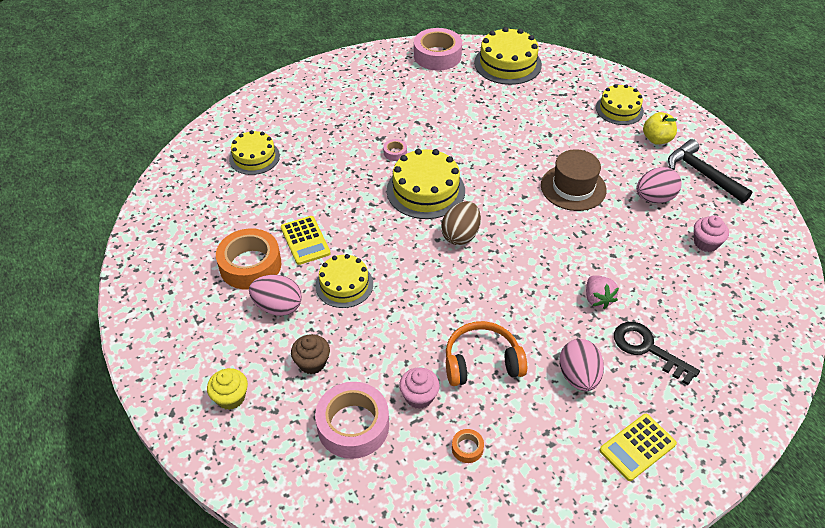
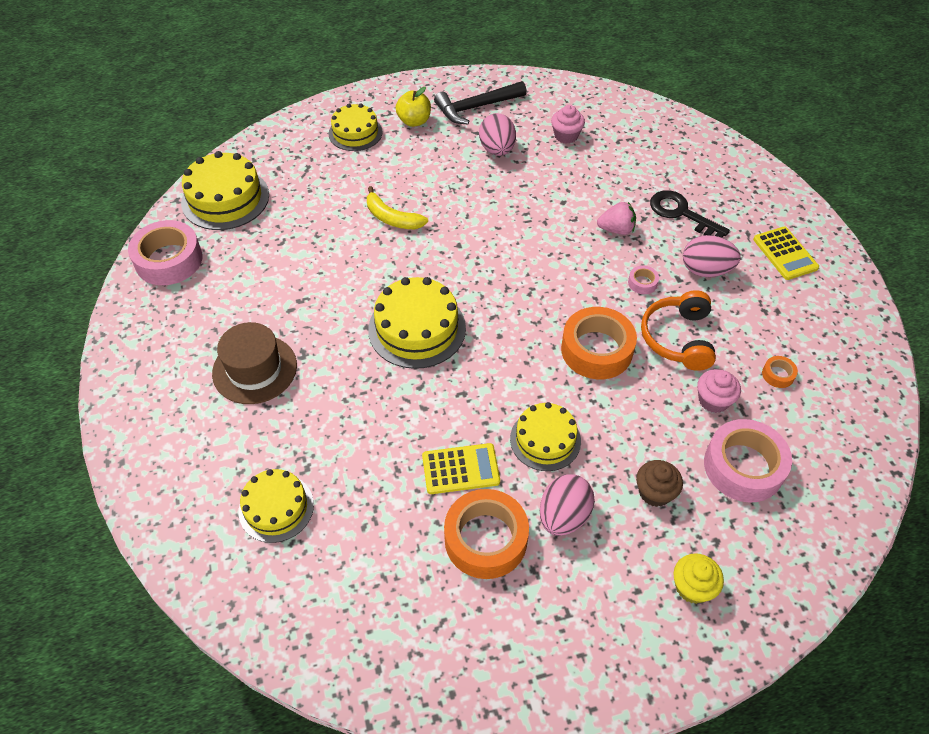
camera: 75 degrees left, 5 degrees up
(395, 153) = (338, 344): pink tape -> pink tape (642, 283)
(446, 304) = (596, 350): none -> orange tape
(460, 235) = (500, 313): brown egg -> none
(534, 152) = (392, 218): none -> yellow banana
(573, 187) = (460, 203): brown hat -> brown hat (254, 369)
(648, 349) = (682, 214): black key -> black key turned 75 degrees clockwise

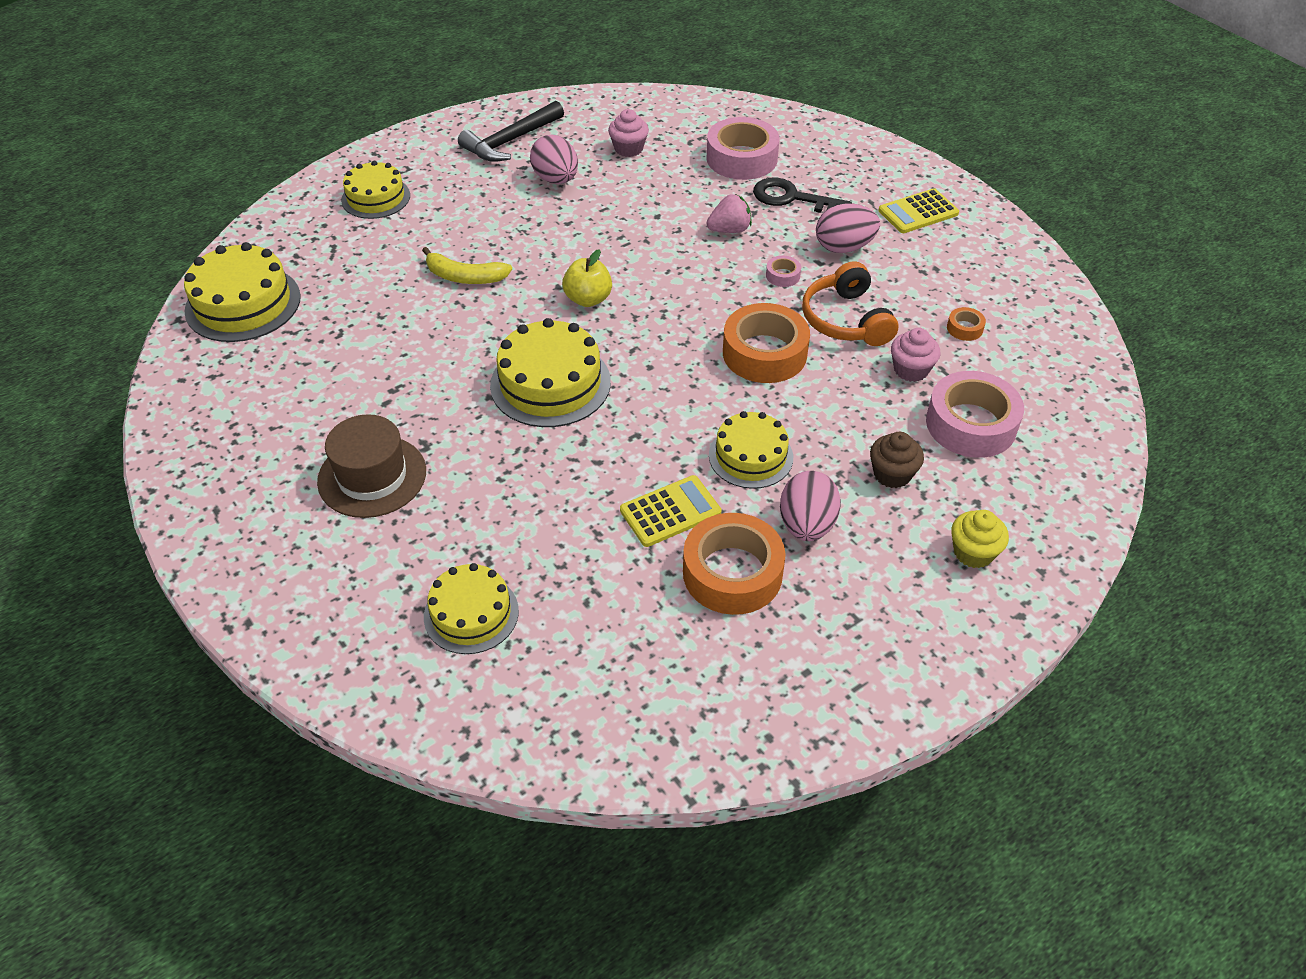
camera: 20 degrees left, 5 degrees down
(169, 260) = (201, 387): pink tape -> pink tape (741, 158)
(414, 121) = (442, 170): yellow apple -> yellow apple (588, 299)
(785, 253) = (918, 212): yellow calculator -> yellow calculator turned 105 degrees clockwise

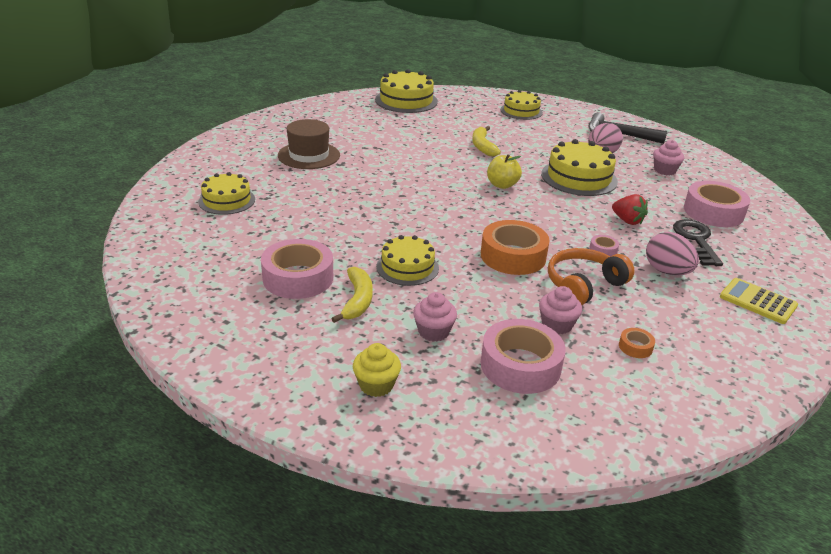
camera: 65 degrees right, 15 degrees down
(550, 383) = (417, 188): yellow cake -> yellow cake (579, 177)
(670, 511) = (338, 246): yellow calculator -> none
(729, 230) = (627, 221): pink strawberry -> red strawberry
(732, 573) = (298, 278): orange tape -> pink tape
(806, 525) = (357, 300): pink egg -> yellow banana
(892, 474) = (433, 332): brown cupcake -> pink cupcake

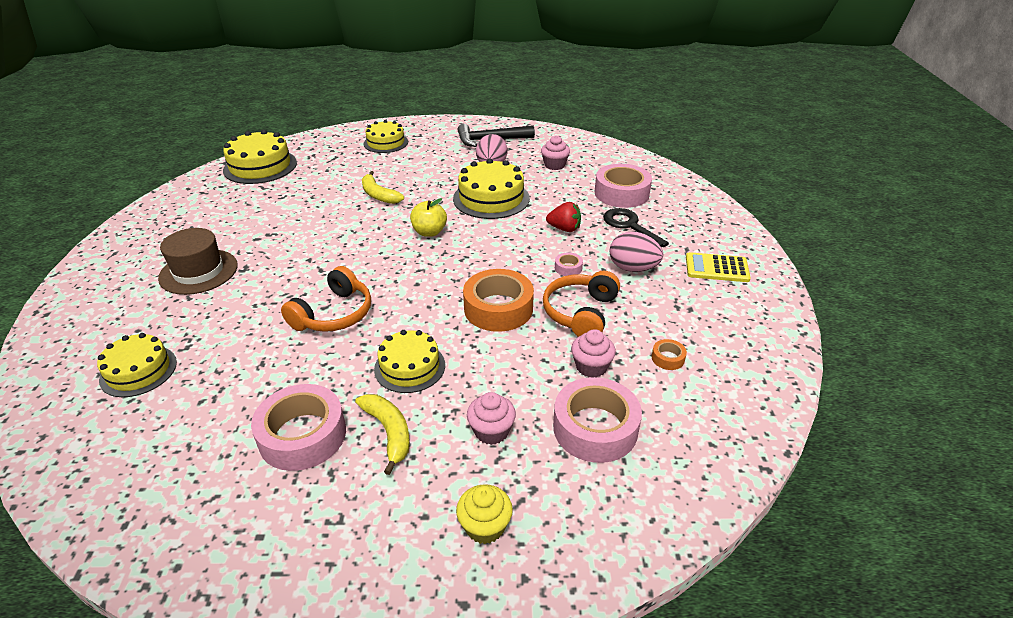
camera: 30 degrees left, 5 degrees up
(380, 214) = (334, 314): none -> orange headphones

